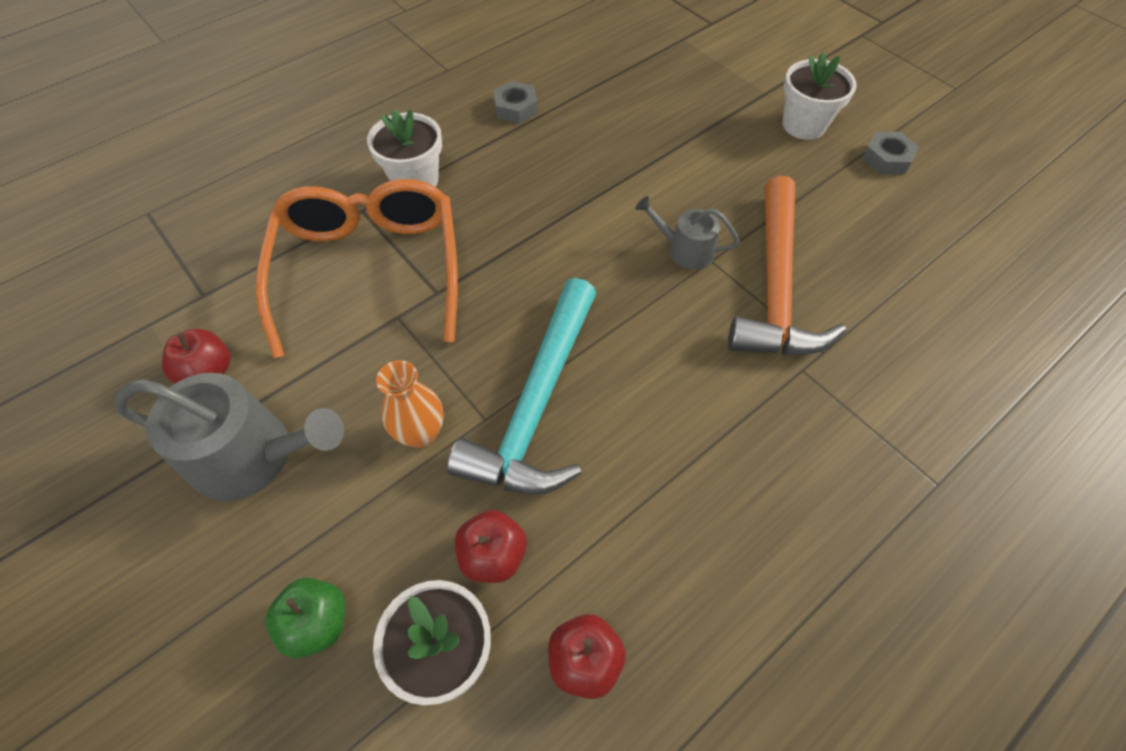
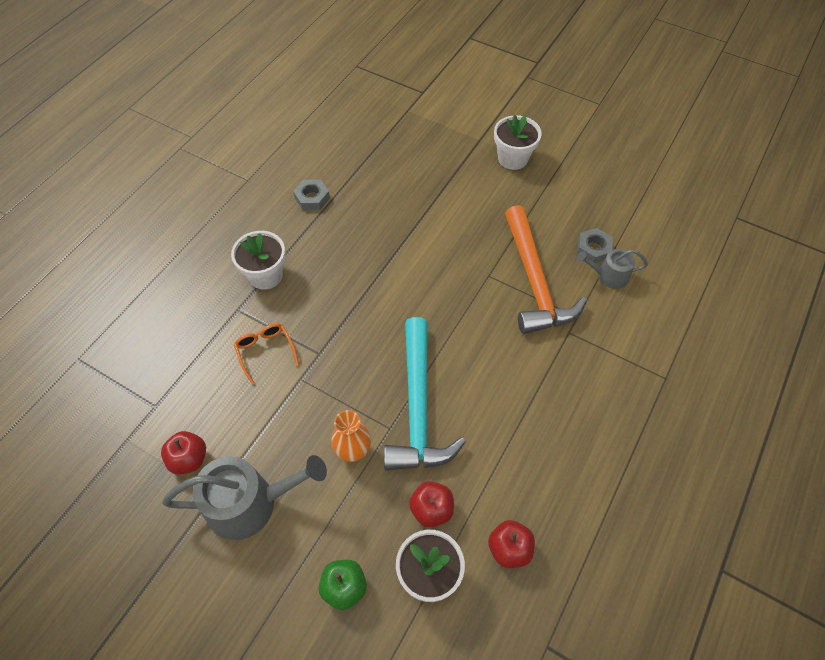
camera: 20 degrees left, 0 degrees up
(370, 270) = (265, 351): orange glasses -> orange glasses, size x0.41
(685, 250) = (469, 273): grey watering can -> grey watering can (608, 276)
(886, 158) = (573, 169): grey nut -> grey nut (593, 249)

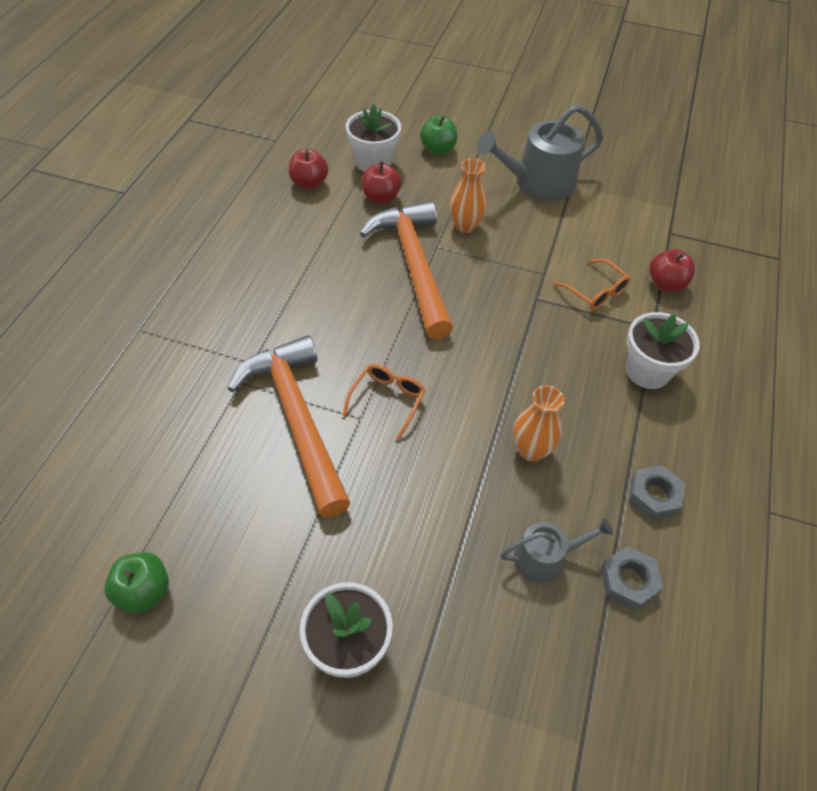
camera: 165 degrees right, 5 degrees down
(189, 459) = (609, 202): red apple -> red apple (665, 284)
(377, 236) = (531, 450): none -> orange vase
(418, 407) = (414, 266): turquoise hammer -> orange hammer
(467, 285) = (387, 400): none -> orange glasses
(593, 249) = (210, 483): grey nut -> grey nut (628, 581)
(608, 276) = (191, 444): grey watering can -> grey watering can (545, 557)
(625, 199) = (144, 591): none -> green apple

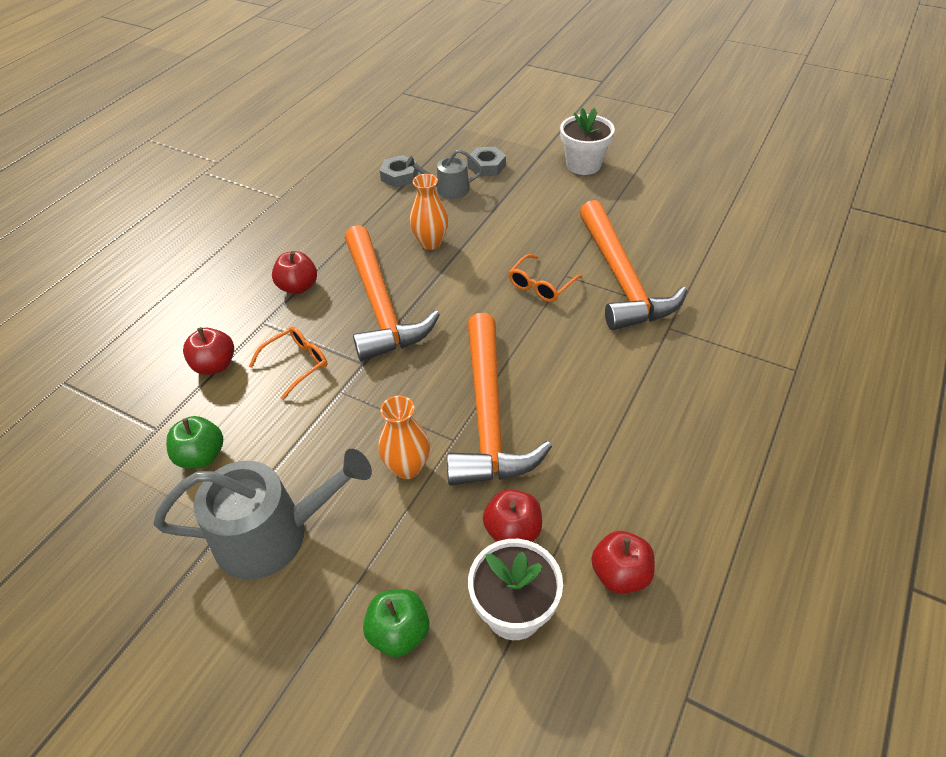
camera: 165 degrees left, 5 degrees down
(144, 591) = (718, 195): green apple -> green apple (202, 456)
(550, 358) = (380, 305): none -> orange hammer
(595, 291) = (296, 364): orange glasses -> orange glasses turned 75 degrees clockwise
(647, 371) = (298, 287): white flower pot -> red apple
(654, 496) = (354, 211): grey nut -> grey nut (486, 166)

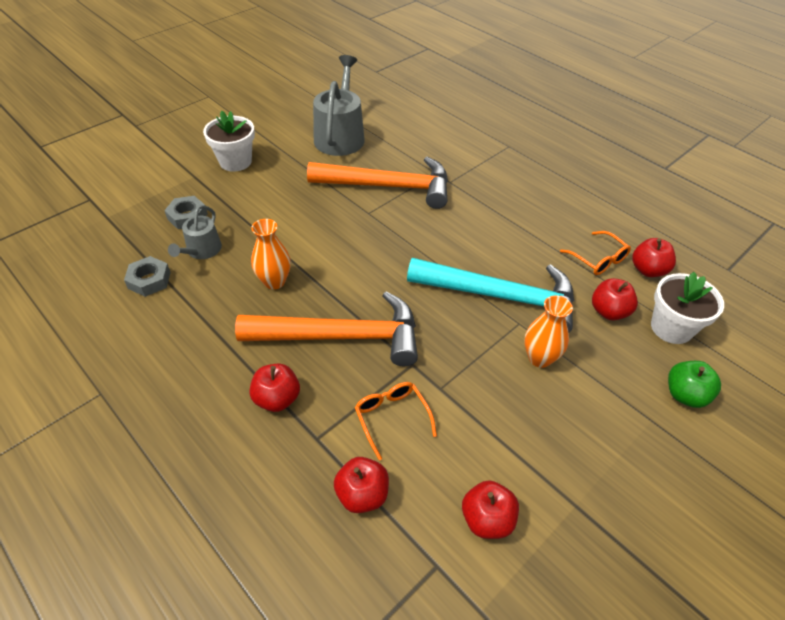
camera: 75 degrees left, 0 degrees up
(202, 456) = (487, 519): green apple -> red apple
(273, 534) = (589, 466): grey watering can -> grey watering can (340, 136)
(488, 415) = (501, 297): orange hammer -> turquoise hammer
(541, 285) = (372, 229): orange glasses -> orange glasses (598, 259)

